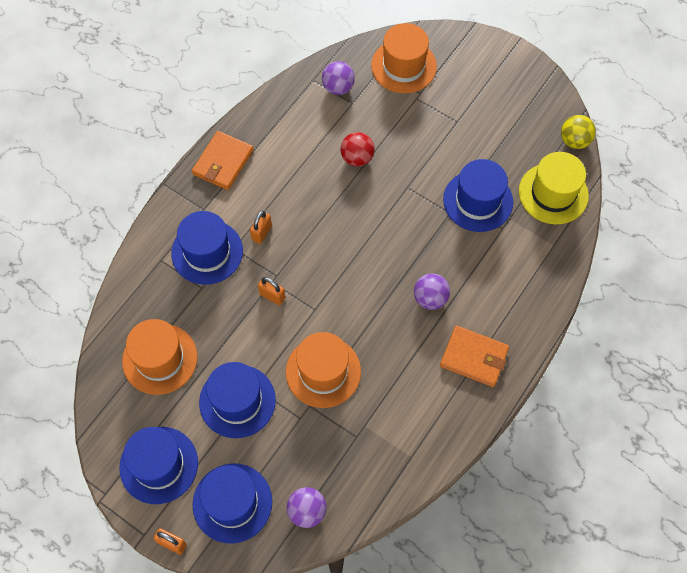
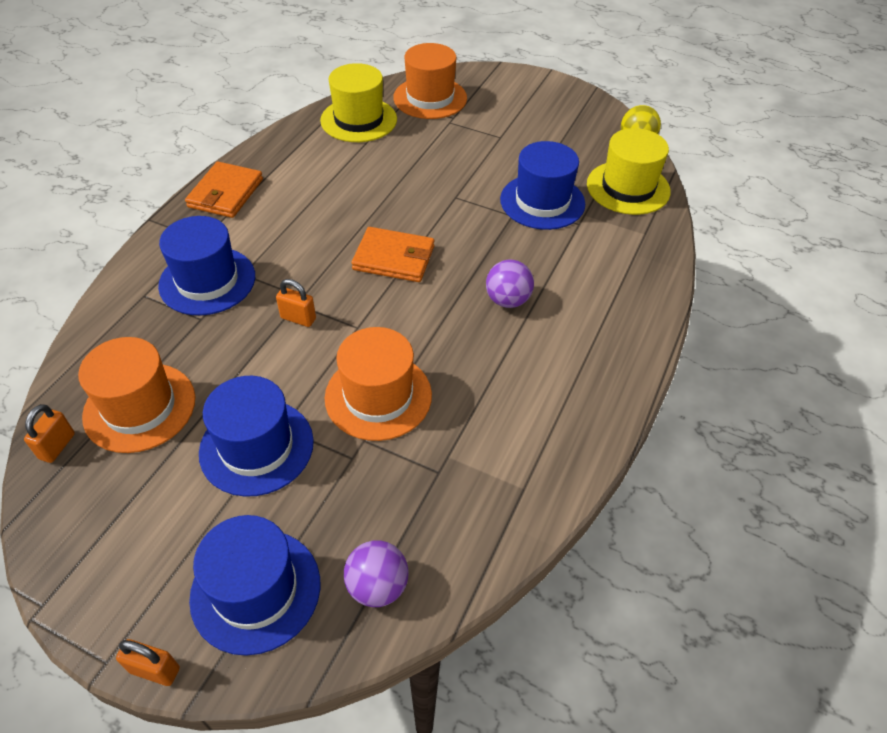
camera: 10 degrees left, 15 degrees down
(159, 465) = (134, 549): blue hat -> none
(261, 233) = (279, 255): orange padlock -> orange padlock (57, 446)
(338, 87) = (358, 120): purple ball -> yellow hat
(357, 158) = (390, 176): red ball -> none
(474, 357) = (581, 357): orange wallet -> orange wallet (394, 258)

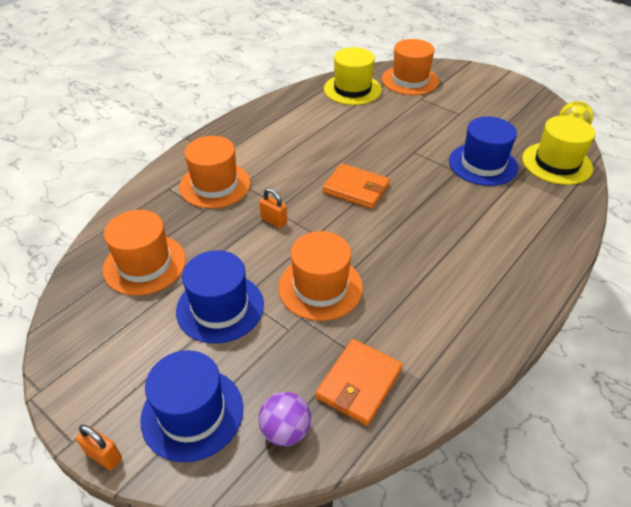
camera: 15 degrees right, 5 degrees down
(57, 446) = (81, 281): orange padlock -> none
(207, 281) = (215, 185): blue hat -> orange hat
(225, 193) = (243, 127): orange wallet -> orange wallet (359, 384)
(507, 300) = (439, 233): purple ball -> none

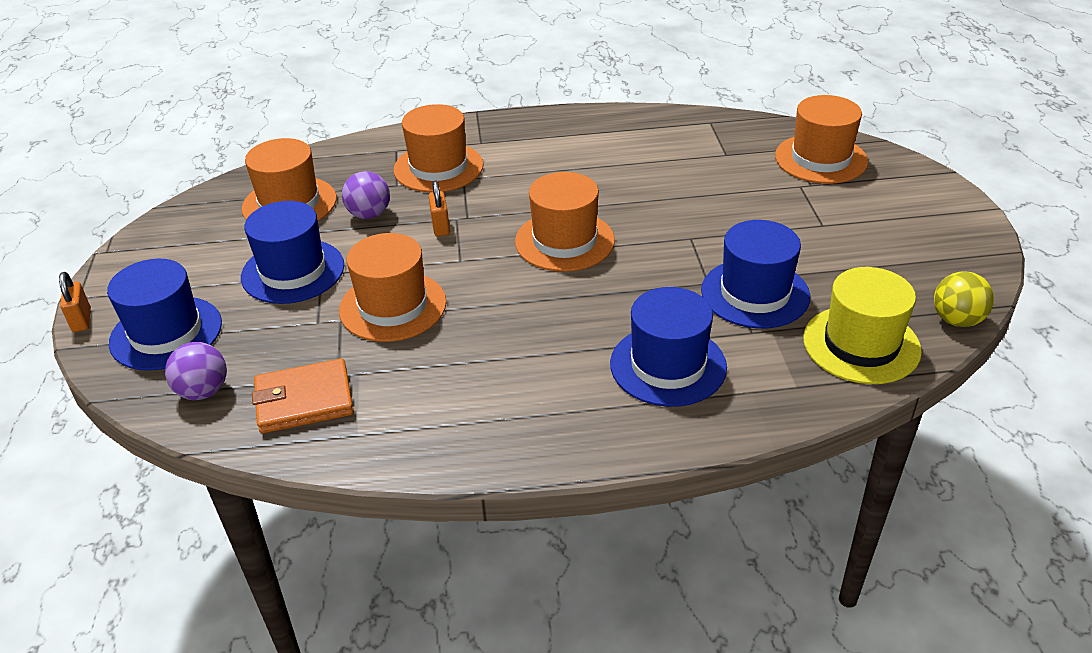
camera: 45 degrees right, 5 degrees down
(215, 239) = (369, 214): none -> purple ball
(352, 89) = (727, 138): yellow hat -> none
(356, 189) = (564, 241): orange wallet -> orange hat
(503, 225) = (668, 365): none -> blue hat

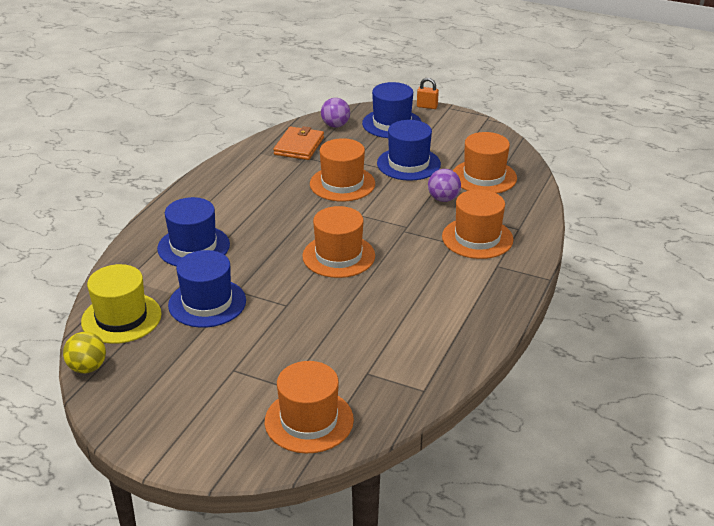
camera: 120 degrees right, 5 degrees down
(440, 227) = (402, 218): orange padlock -> none

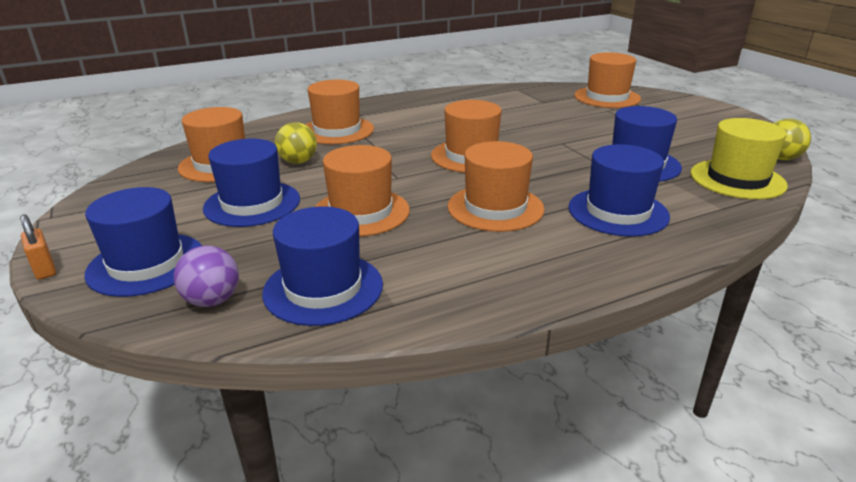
camera: 140 degrees left, 5 degrees down
(271, 218) = (495, 208): none -> orange hat
(299, 146) = (323, 288): orange wallet -> blue hat
(443, 199) = (298, 162): purple ball -> yellow ball

